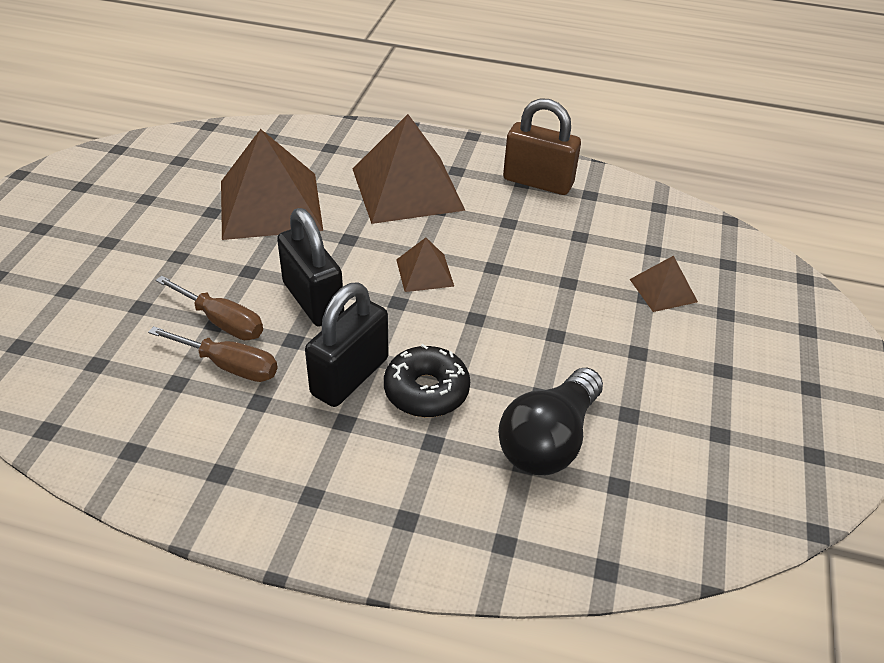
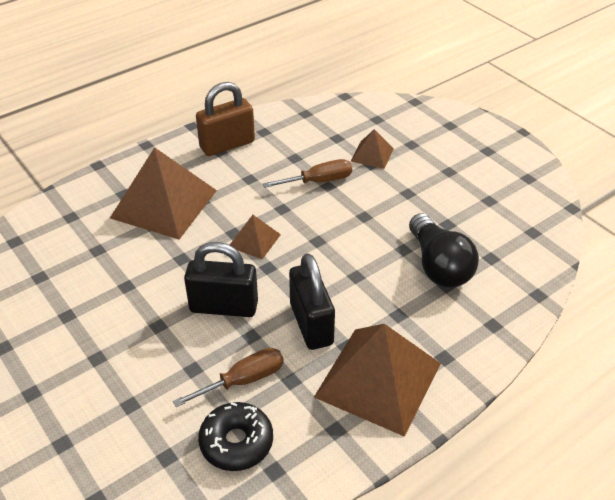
camera: 50 degrees left, 0 degrees up
(222, 322) = (196, 364): brown screwdriver -> brown screwdriver (319, 181)
(270, 205) = (98, 279): brown pyramid -> brown pyramid (378, 379)
(426, 391) = (356, 295): black donut -> black donut (236, 442)

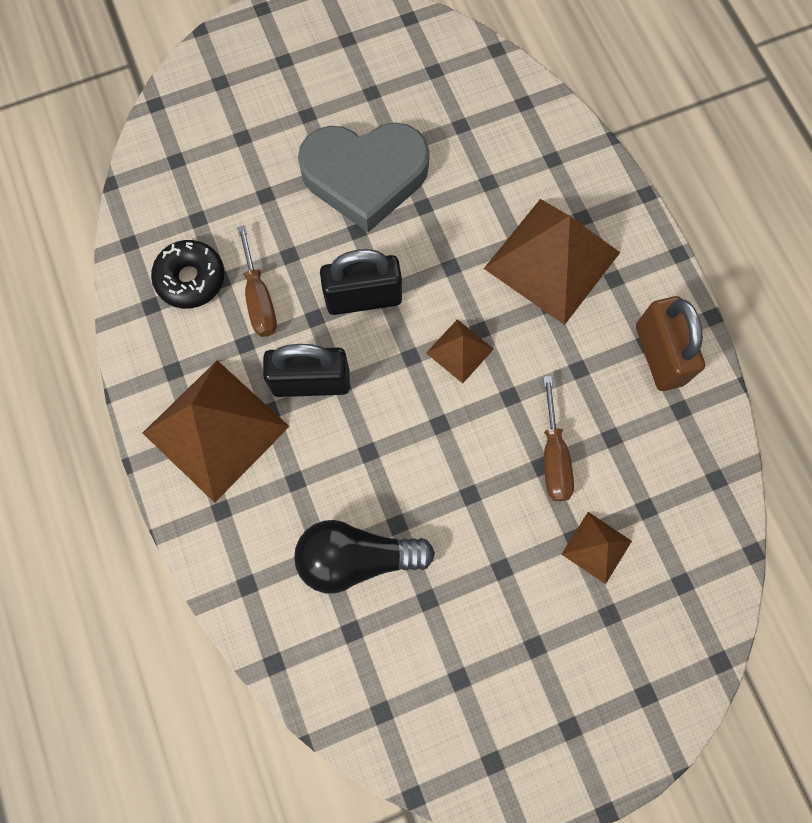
camera: 105 degrees right, 30 degrees up
(100, 331) = (365, 176): none -> grey heart
(224, 307) = (363, 298): black padlock -> black padlock turned 60 degrees clockwise

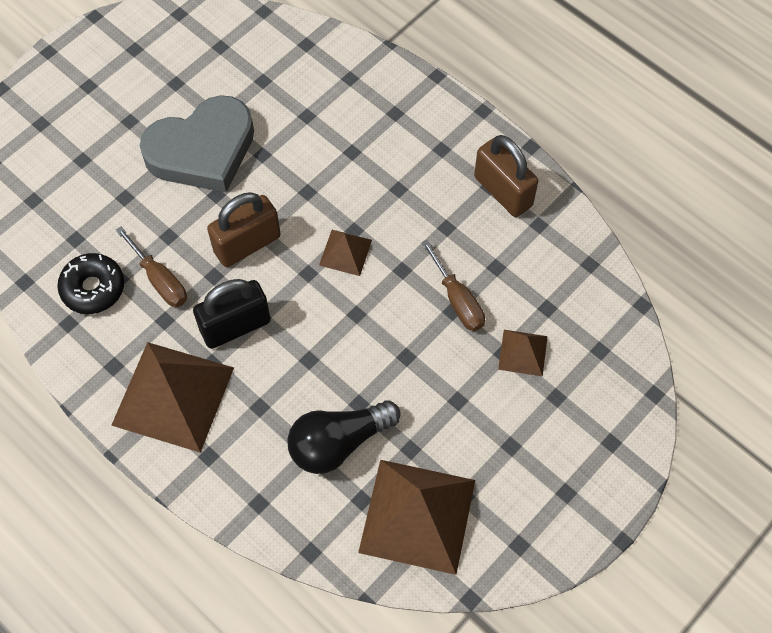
camera: 25 degrees left, 10 degrees down
(363, 298) = (247, 244): black padlock -> brown padlock
(552, 260) = (386, 155): brown pyramid -> brown pyramid (417, 516)

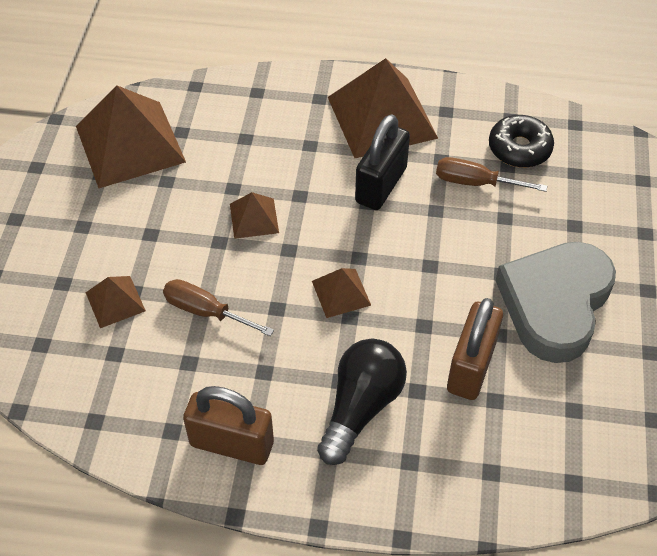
camera: 145 degrees right, 10 degrees down
(247, 244) = (433, 249): brown padlock -> brown padlock (471, 367)
(338, 443) = (227, 155): black light bulb -> black light bulb (361, 407)
(362, 361) = (254, 218): none -> brown pyramid

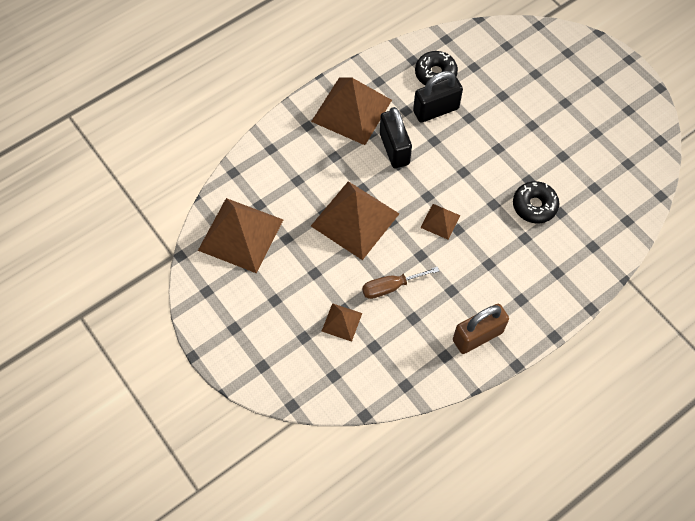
camera: 45 degrees left, 10 degrees up
(254, 218) = (355, 219): brown pyramid -> brown pyramid, size x2.10
(361, 407) = (511, 267): black light bulb -> none
(471, 367) = (534, 206): brown padlock -> black donut
(475, 182) = (436, 110): brown screwdriver -> black padlock
(555, 304) = (535, 143): grey heart -> none

